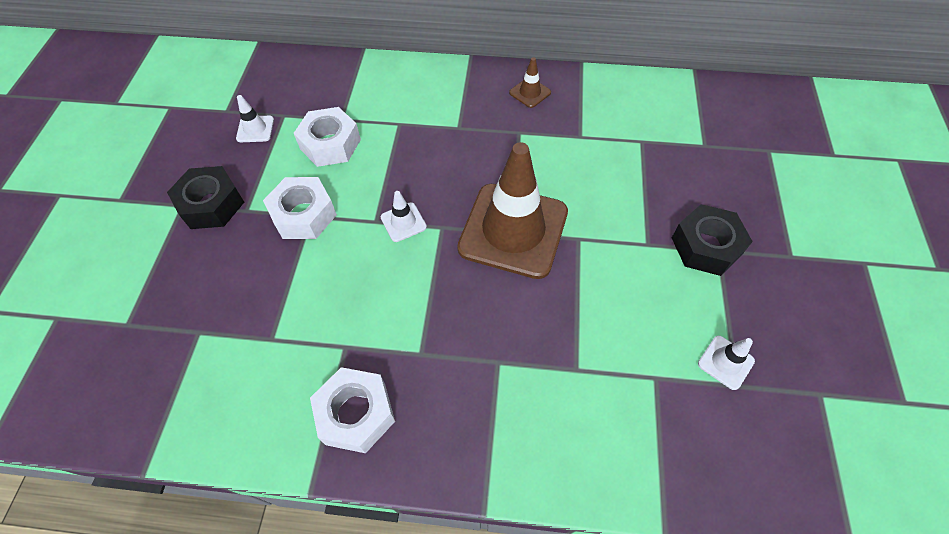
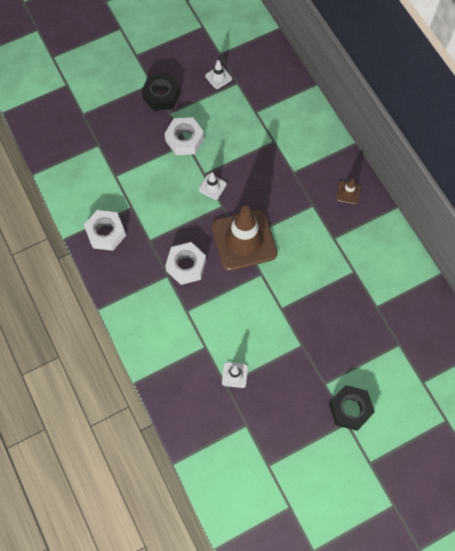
camera: 55 degrees right, 10 degrees up
(330, 144) = (235, 119): white nut -> white nut (186, 266)
(706, 246) = (300, 338): black nut -> black nut (350, 409)

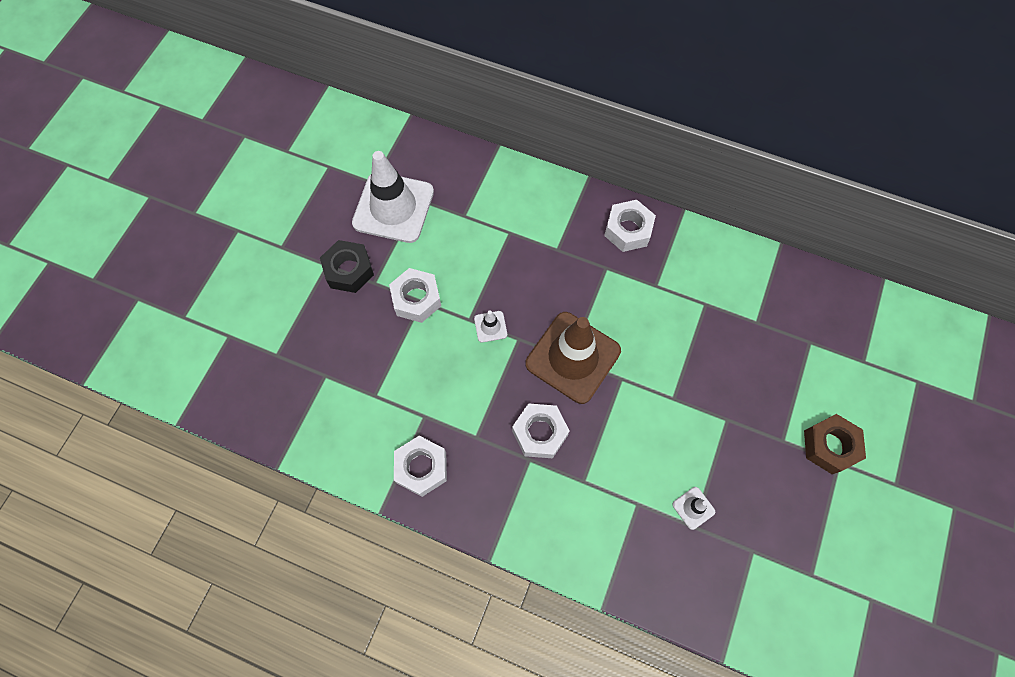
camera: 40 degrees left, 0 degrees up
(218, 77) = (393, 207): white traffic cone -> white traffic cone, size x2.47
(348, 193) = (628, 230): brown traffic cone -> white nut
(350, 409) = (829, 446): black nut -> brown nut

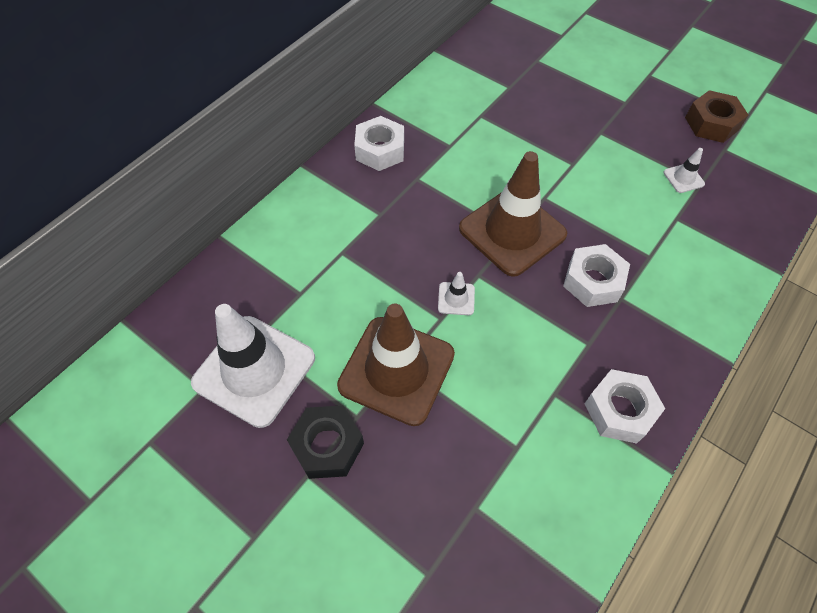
camera: 75 degrees left, 10 degrees down
(416, 299) = (396, 370): white nut -> brown traffic cone
(829, 446) = (634, 76): brown nut -> brown nut (711, 124)

